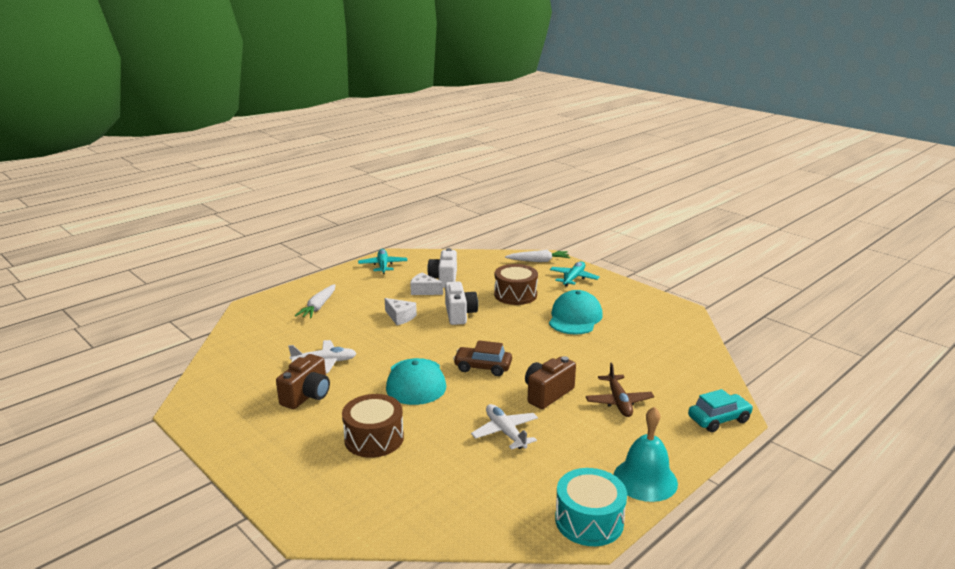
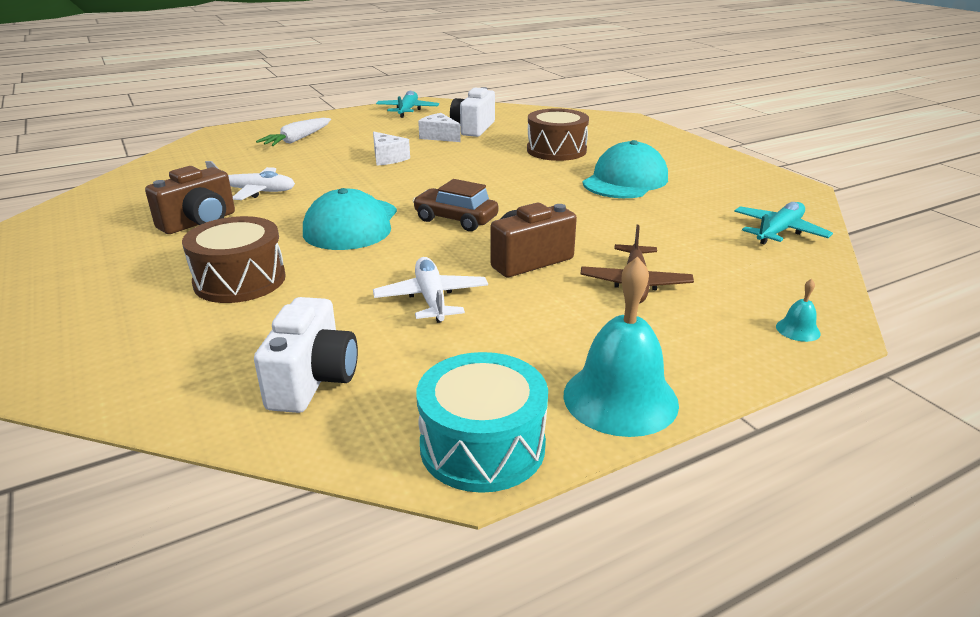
camera: 15 degrees right, 5 degrees up
(459, 314) = (467, 162): white camera -> white camera (313, 380)
(539, 261) = (610, 121): white carrot -> none
(573, 278) = (648, 141): turquoise plane -> turquoise plane (778, 231)
(719, 419) = (798, 330): turquoise car -> turquoise bell

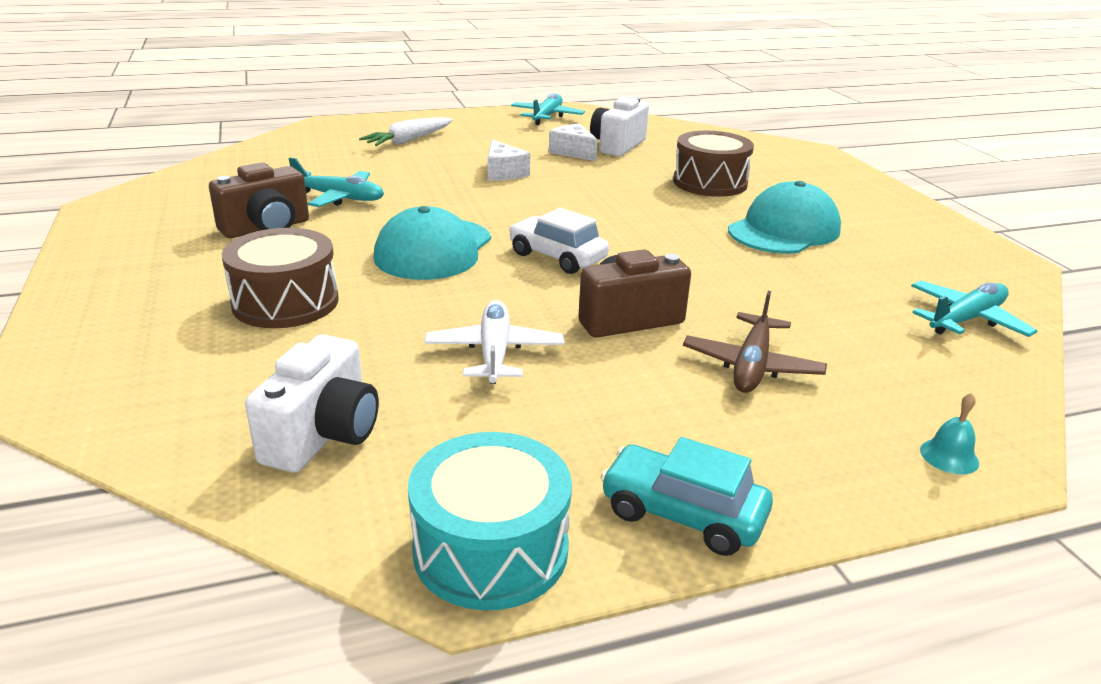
camera: 10 degrees right, 0 degrees up
(254, 191) = (339, 198): white plane -> turquoise plane
(455, 219) = (557, 257): brown car -> white car
(620, 398) = (682, 514): turquoise bell -> turquoise car

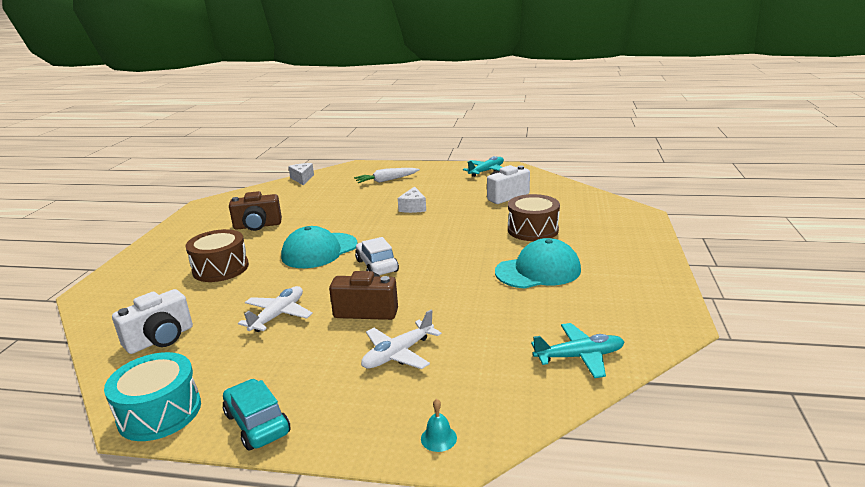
camera: 30 degrees right, 5 degrees down
(339, 198) = (310, 213): turquoise plane -> none
(573, 152) = (472, 198): white cheese -> white cheese (302, 179)
(752, 366) = (398, 354): brown plane -> white plane

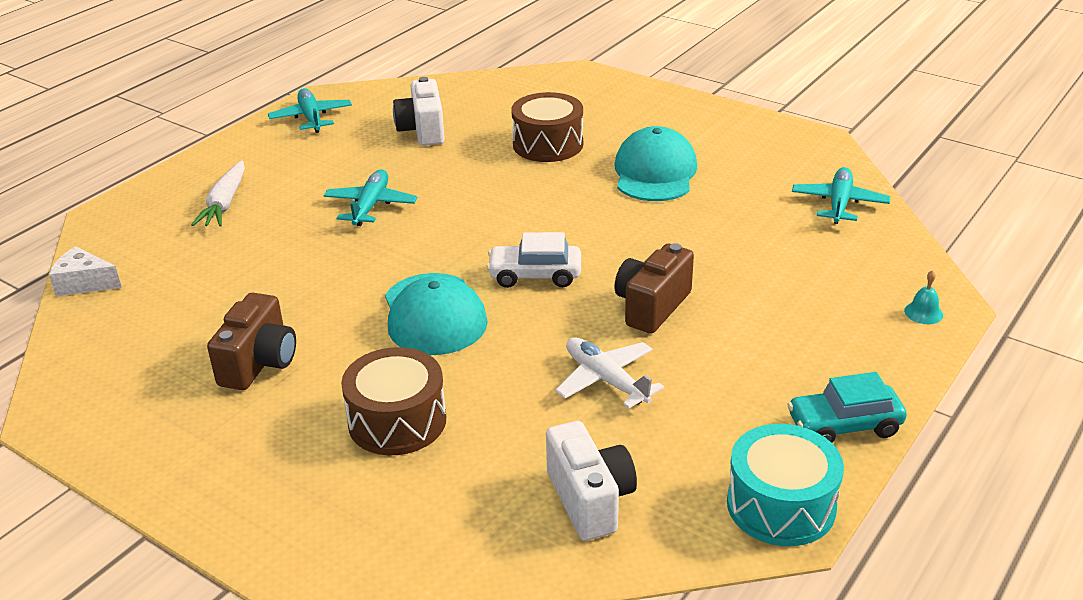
camera: 65 degrees left, 10 degrees up
(398, 354) = (766, 304): white plane -> none
(413, 207) = (370, 206): white cheese -> turquoise plane

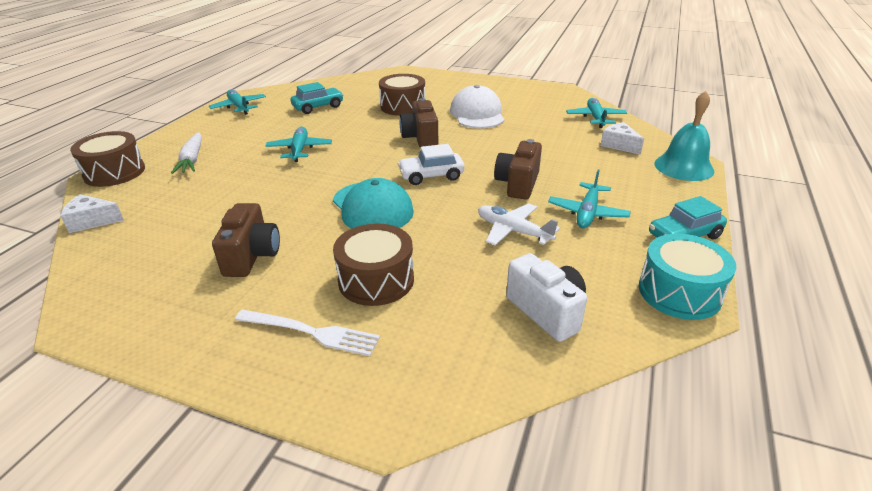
camera: 15 degrees left, 0 degrees up
(124, 211) = (114, 172): none -> brown drum
(298, 475) = (312, 332): none -> white fork
(423, 131) = (318, 107): white camera -> turquoise car
(549, 207) = (421, 138): none -> brown camera
(655, 172) = (477, 114): turquoise cap -> white cap
(726, 368) = (587, 213): none -> turquoise plane
(846, 259) = (619, 145): none -> white cheese
(923, 313) = (683, 167): turquoise bell -> turquoise bell, size x2.36

